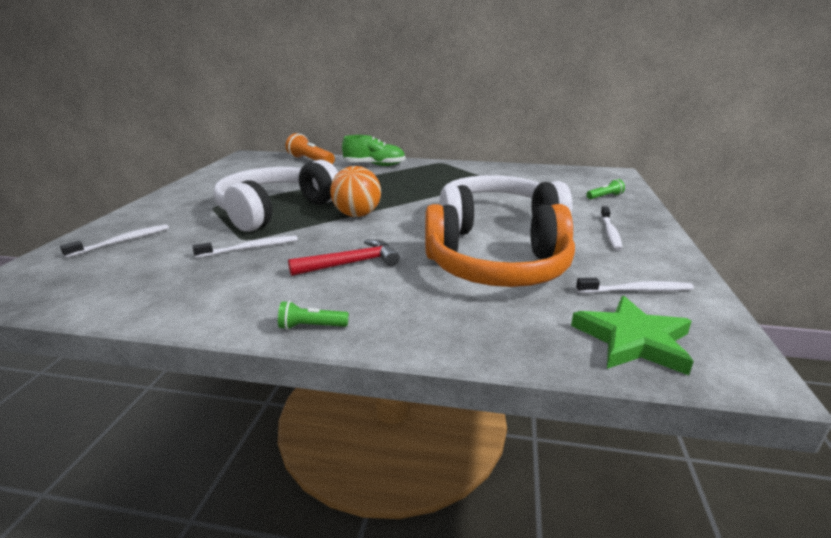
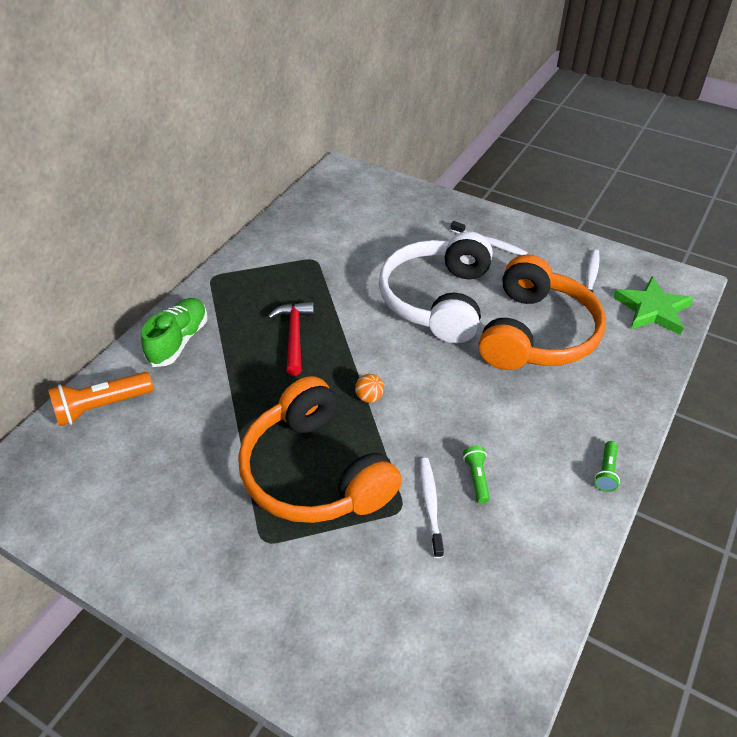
camera: 70 degrees left, 20 degrees up
(122, 242) = (358, 644): white toothbrush -> none
(275, 210) = (314, 472): white headphones -> orange headphones
(351, 263) = (496, 426): red hammer -> red hammer (294, 336)
(357, 215) = (369, 397): orange ball -> orange ball, size x0.49
(604, 197) = (405, 207): green flashlight -> green flashlight (476, 478)

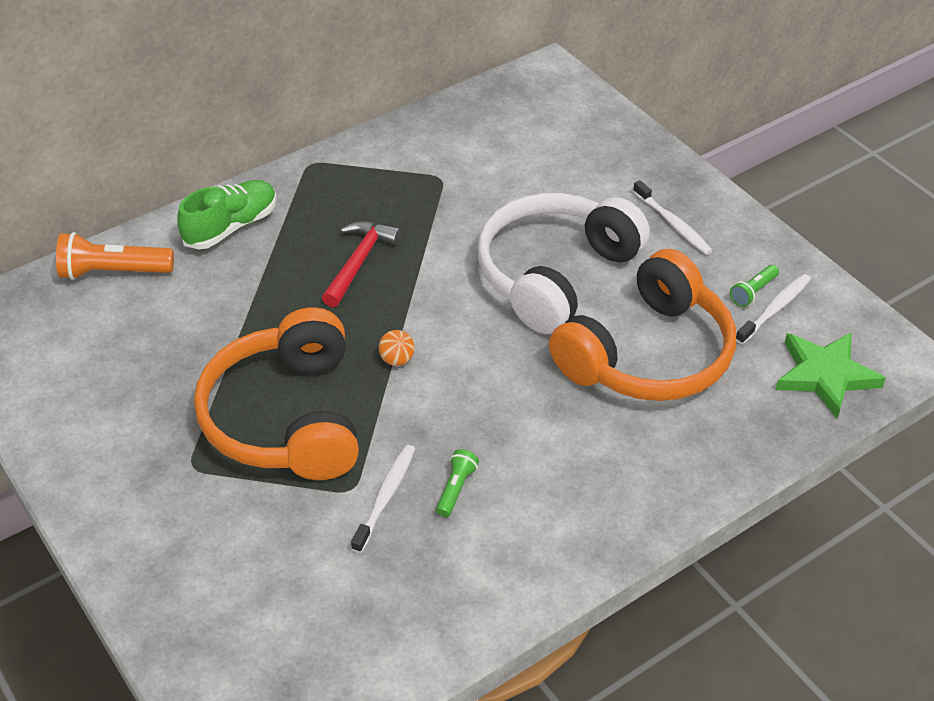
camera: 25 degrees right, 0 degrees up
(606, 472) = (611, 539): green flashlight -> green flashlight (753, 292)

